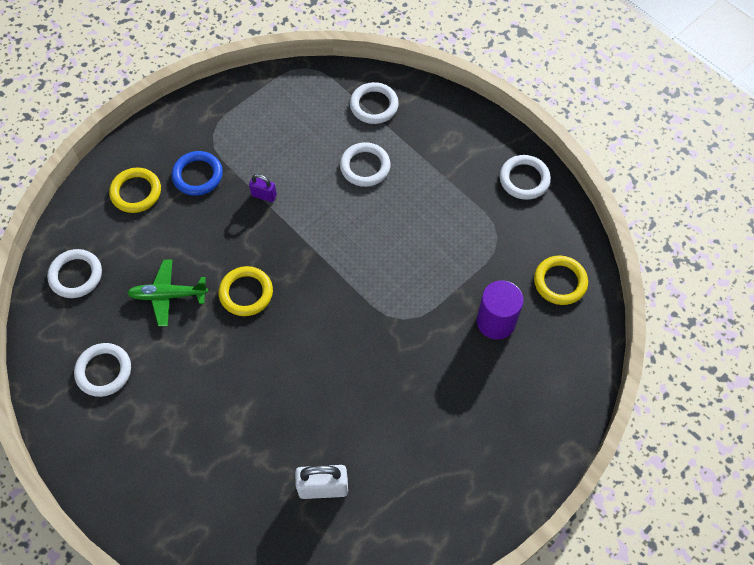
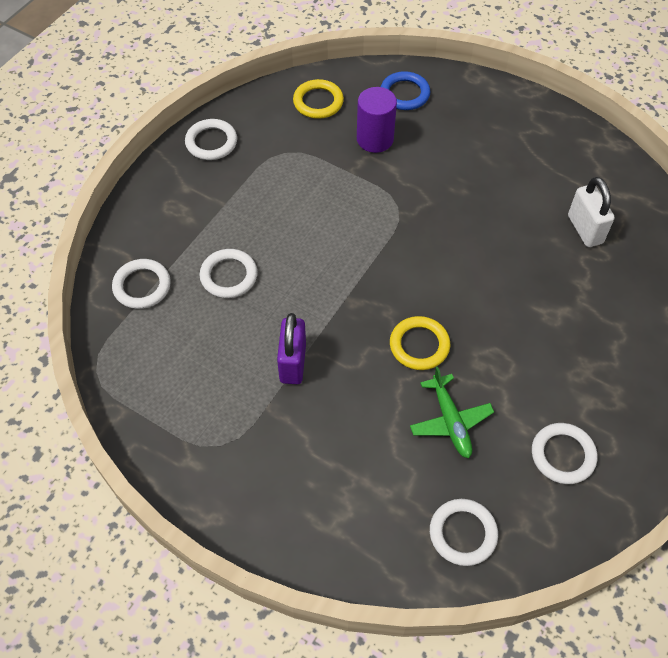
camera: 105 degrees left, 5 degrees down
(136, 192) = (327, 506): yellow ring -> none
(197, 175) = (284, 442): blue ring -> blue ring (404, 94)
(264, 195) = (293, 363): purple padlock -> purple padlock, size x1.74

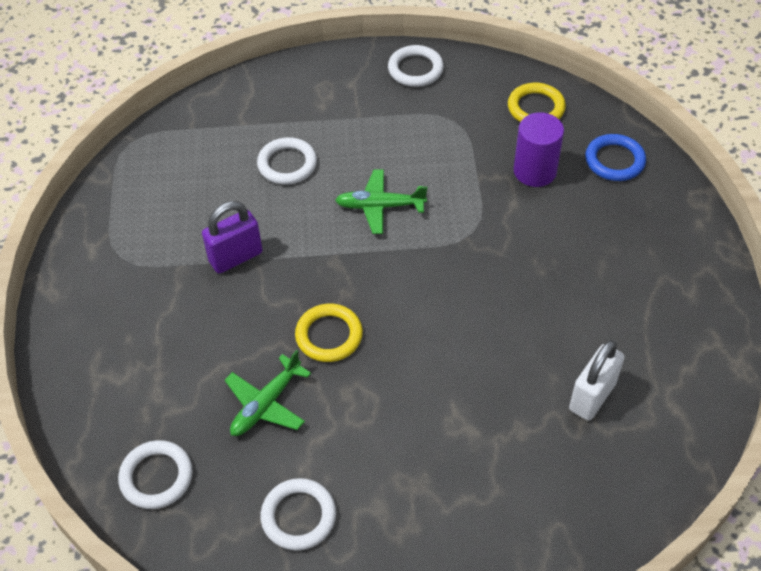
camera: 55 degrees right, 5 degrees down
(142, 286) = (230, 119): white ring -> none
(326, 244) = (380, 206): none -> green plane

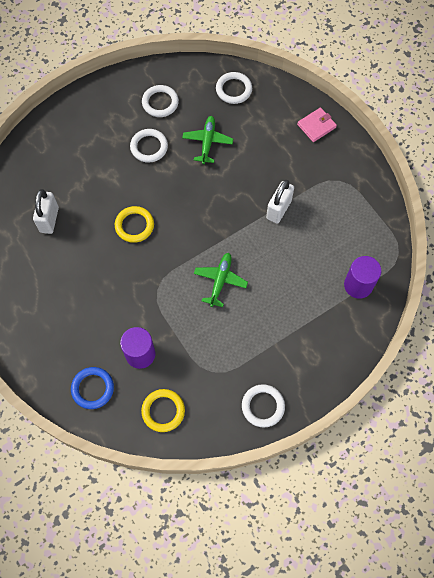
camera: 150 degrees right, 15 degrees up
(81, 348) = (316, 126): none -> pink wallet
(210, 131) = (358, 285): none -> purple cylinder
(236, 257) = (278, 209): purple padlock -> white padlock
(287, 164) = (294, 284): white ring -> white ring (149, 147)
(329, 335) = (199, 189): yellow ring -> yellow ring (134, 225)
(380, 206) = (220, 281): green plane -> green plane turned 45 degrees counterclockwise

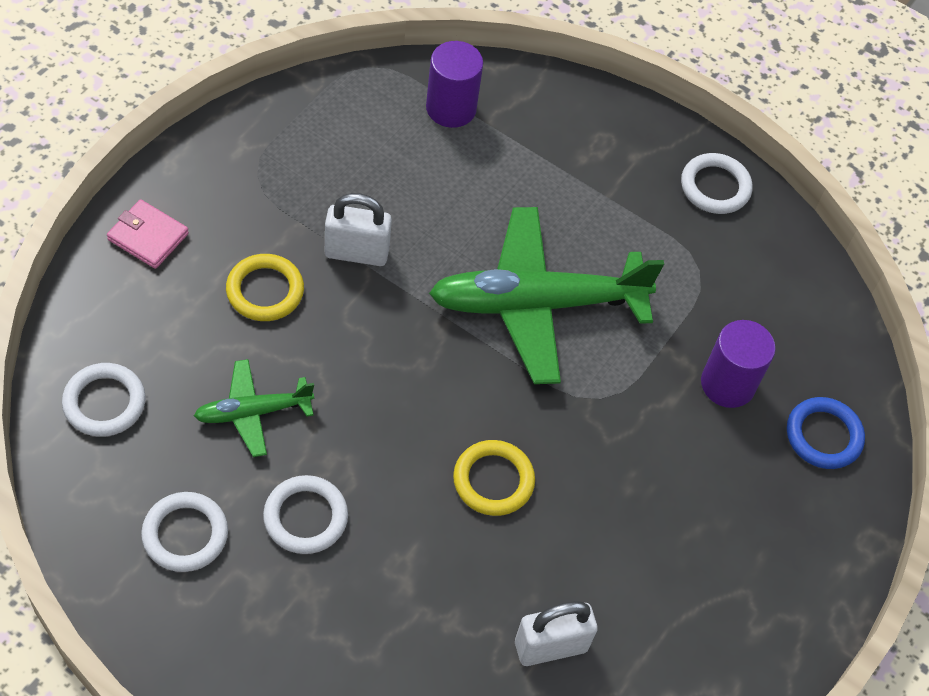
camera: 120 degrees left, 10 degrees down
(163, 411) = (799, 319): yellow ring -> yellow ring (265, 291)
(220, 281) = (537, 304): green plane -> green plane, size x1.99

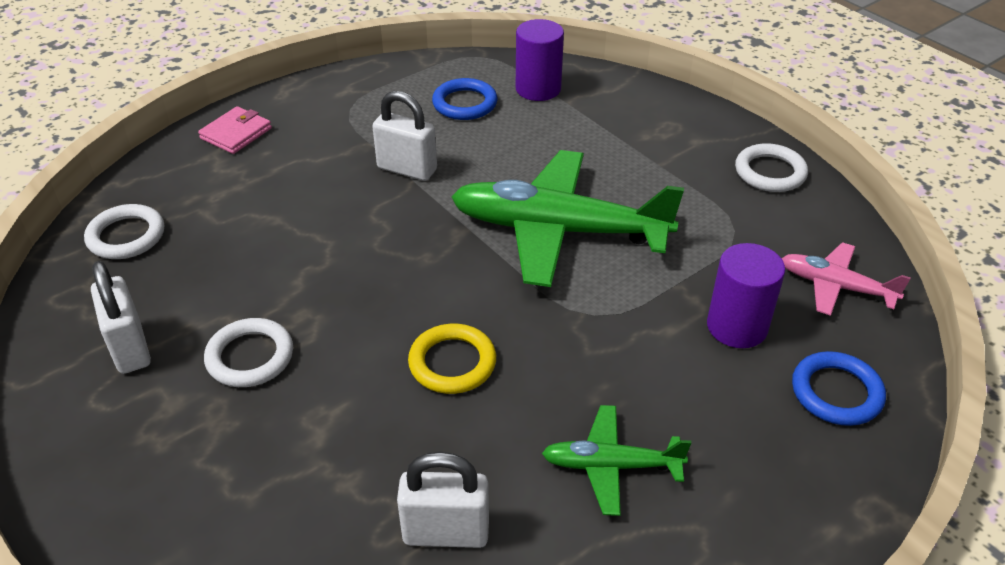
camera: 25 degrees right, 15 degrees down
(148, 237) = (236, 133): pink wallet -> pink wallet turned 75 degrees clockwise
(185, 534) = (130, 348): white ring -> white padlock
(253, 412) = (250, 266): green plane -> green plane (611, 466)
(265, 291) = (312, 182): yellow ring -> none
(380, 145) = (465, 103): none -> blue ring
(802, 319) = (836, 286): none -> pink plane

